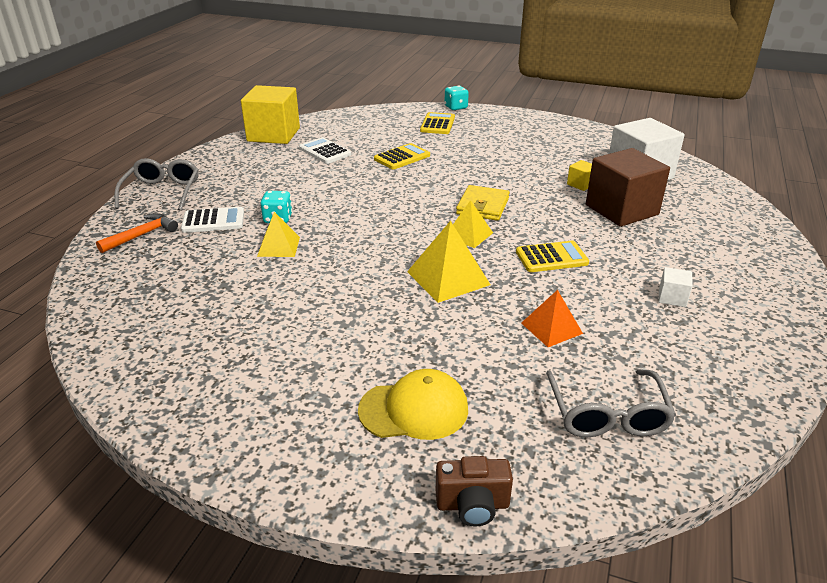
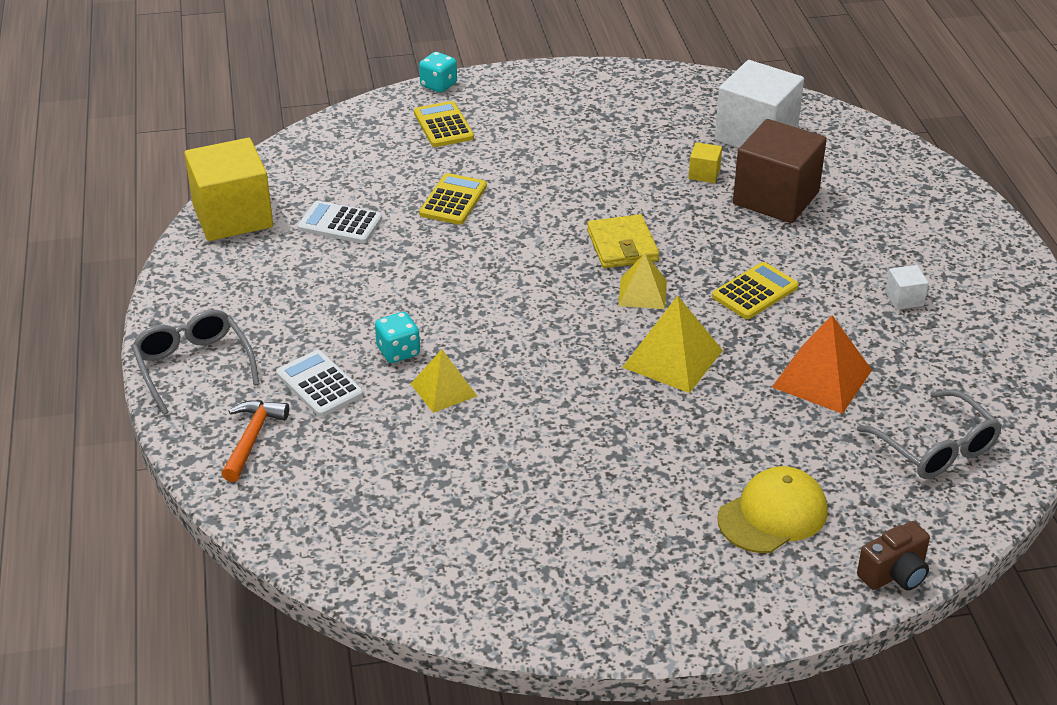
camera: 30 degrees left, 5 degrees up
(213, 221) = (319, 384): white calculator -> white calculator turned 90 degrees counterclockwise
(551, 328) = (822, 378): orange pyramid -> orange pyramid, size x1.54

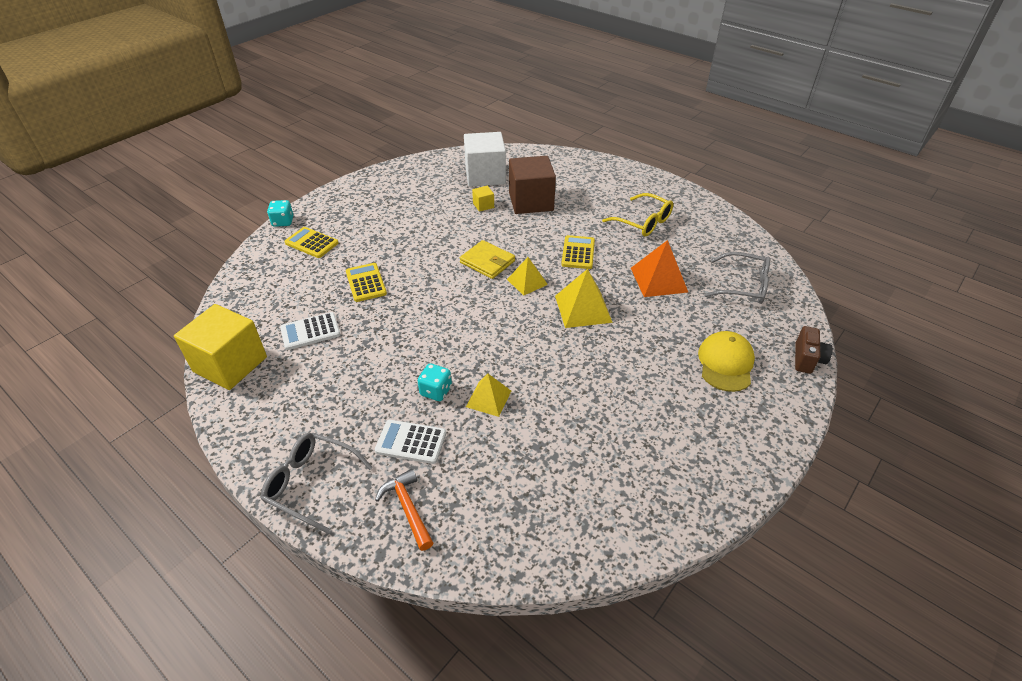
camera: 40 degrees left, 5 degrees up
(904, 299) = (643, 222): white cube -> yellow glasses

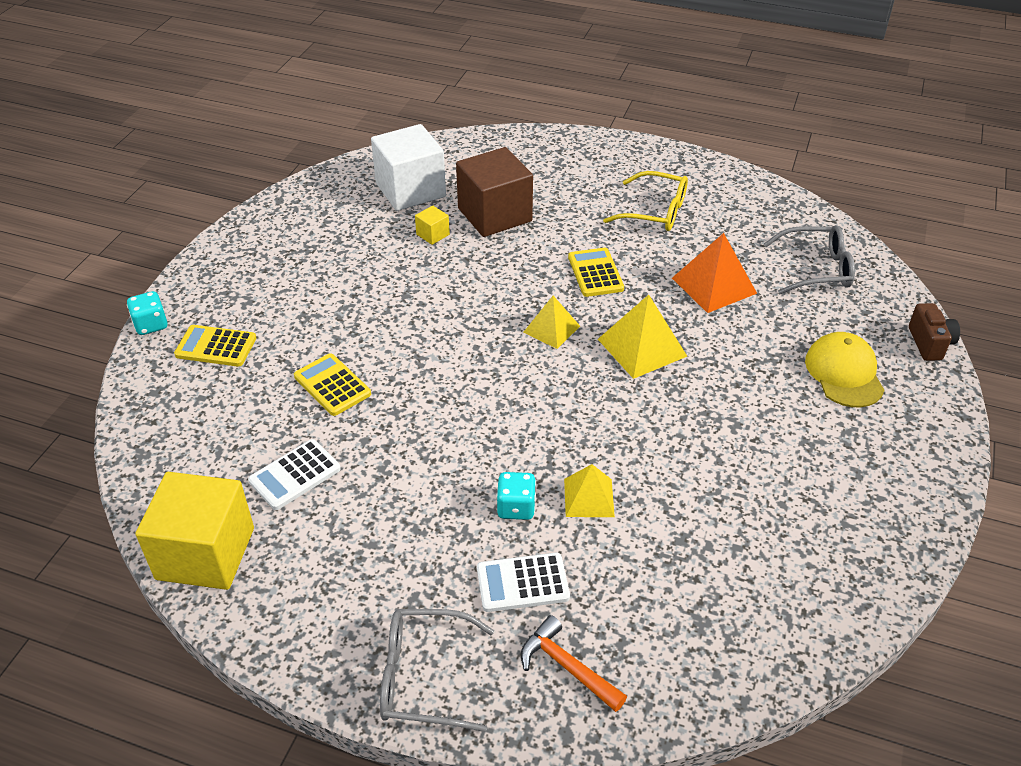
camera: 20 degrees left, 0 degrees up
(487, 262) = (484, 314): yellow wallet -> none

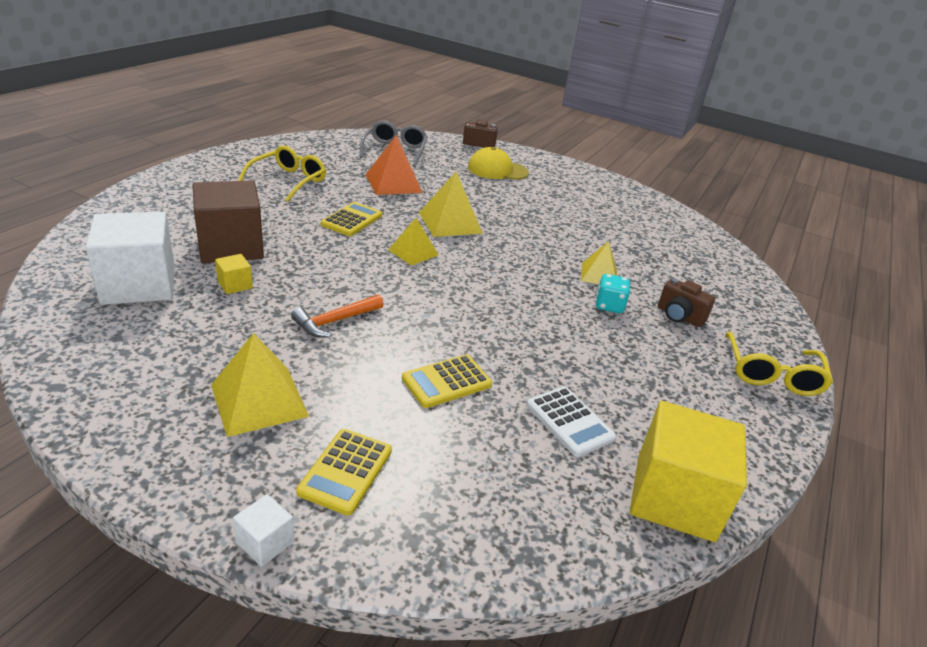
camera: 85 degrees left, 10 degrees down
(151, 325) = (265, 542): turquoise dice -> white cube
(284, 287) = (259, 400): none -> yellow pyramid
(423, 677) = (771, 374): grey glasses -> yellow glasses
(522, 583) = (679, 316): white calculator -> brown camera
(567, 667) = (743, 312): orange hammer -> orange hammer (335, 321)
(595, 273) = (352, 220): yellow calculator -> yellow calculator turned 120 degrees clockwise

